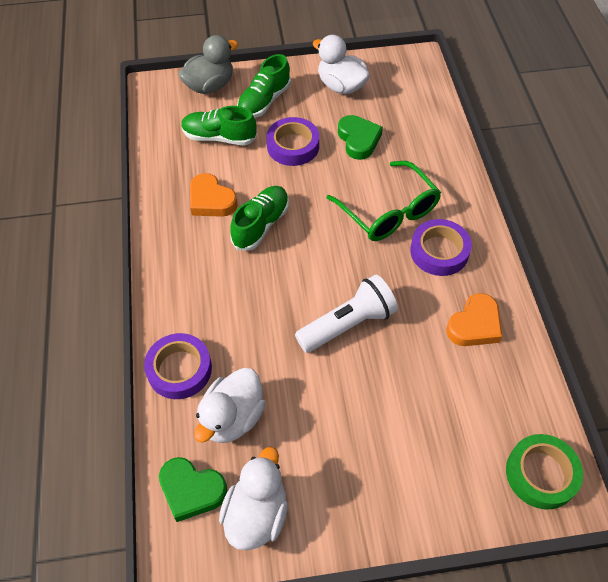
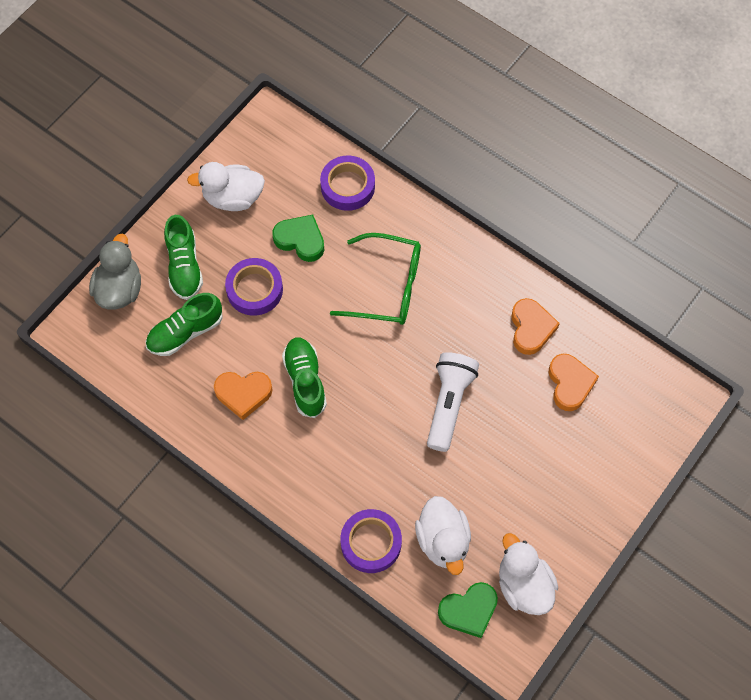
camera: 45 degrees left, 10 degrees up
(439, 251) = (455, 290): purple tape -> purple tape (347, 186)
(466, 392) = (570, 384): none -> orange heart
(541, 474) = (661, 398): green tape -> none

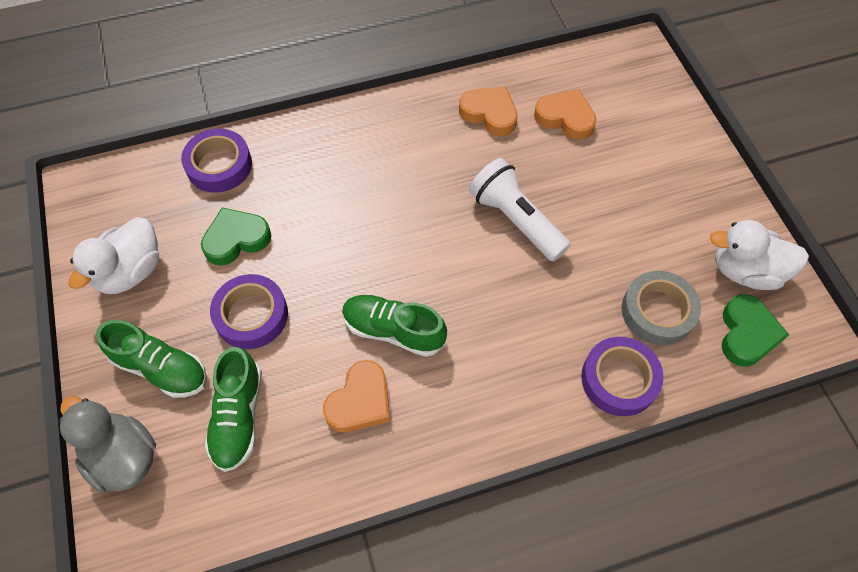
camera: 55 degrees left, 5 degrees down
(388, 287) = (354, 196): green glasses -> none
(443, 541) = (657, 311): white duck -> grey tape

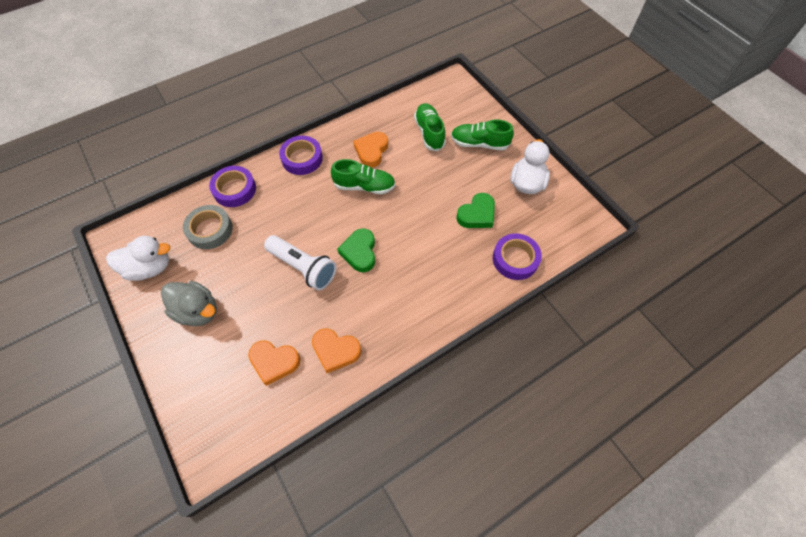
camera: 165 degrees right, 0 degrees up
(123, 457) = (474, 108): grey duck -> grey duck (198, 311)
(251, 315) = (446, 177): purple tape -> purple tape (302, 158)
(747, 334) = (156, 229): green heart -> green heart (359, 252)

